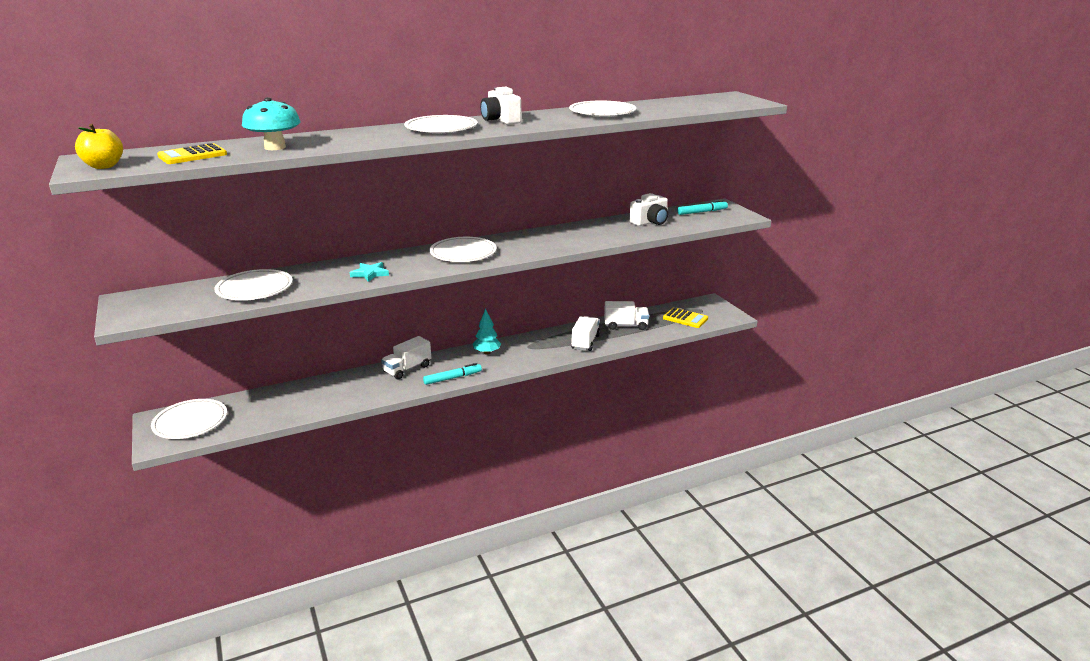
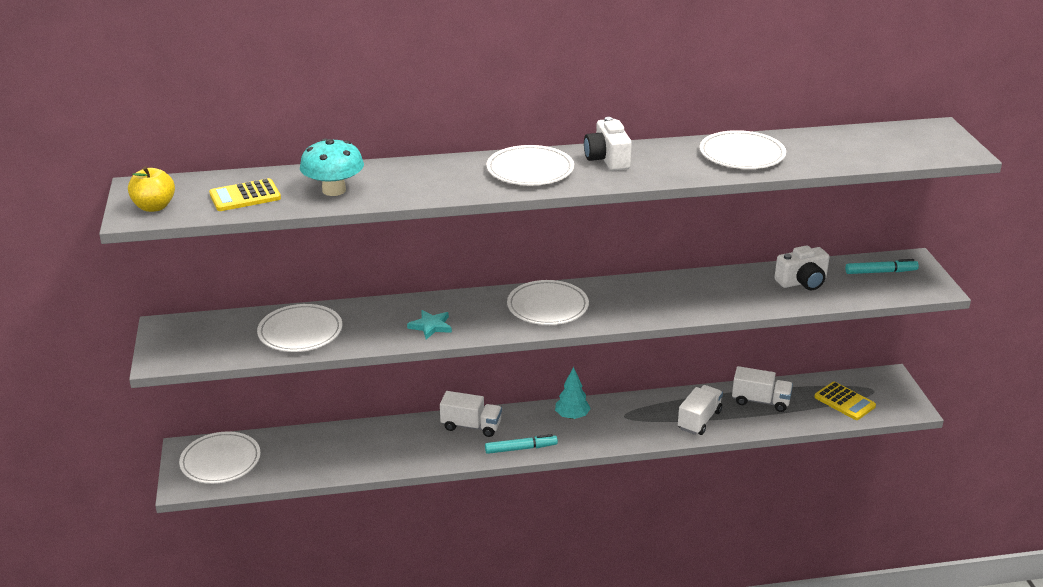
camera: 15 degrees right, 5 degrees up
(407, 369) = (471, 426): white truck -> white truck turned 135 degrees counterclockwise

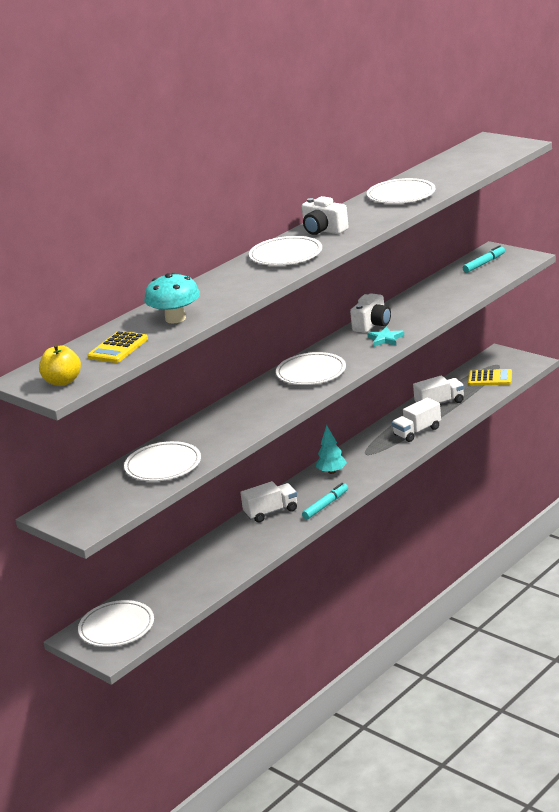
camera: 35 degrees left, 5 degrees down
(431, 326) = (251, 418): turquoise star -> turquoise star (385, 339)
(699, 420) = (417, 432): white truck -> white truck turned 120 degrees counterclockwise
(802, 282) = (447, 288): white camera -> white camera (372, 325)

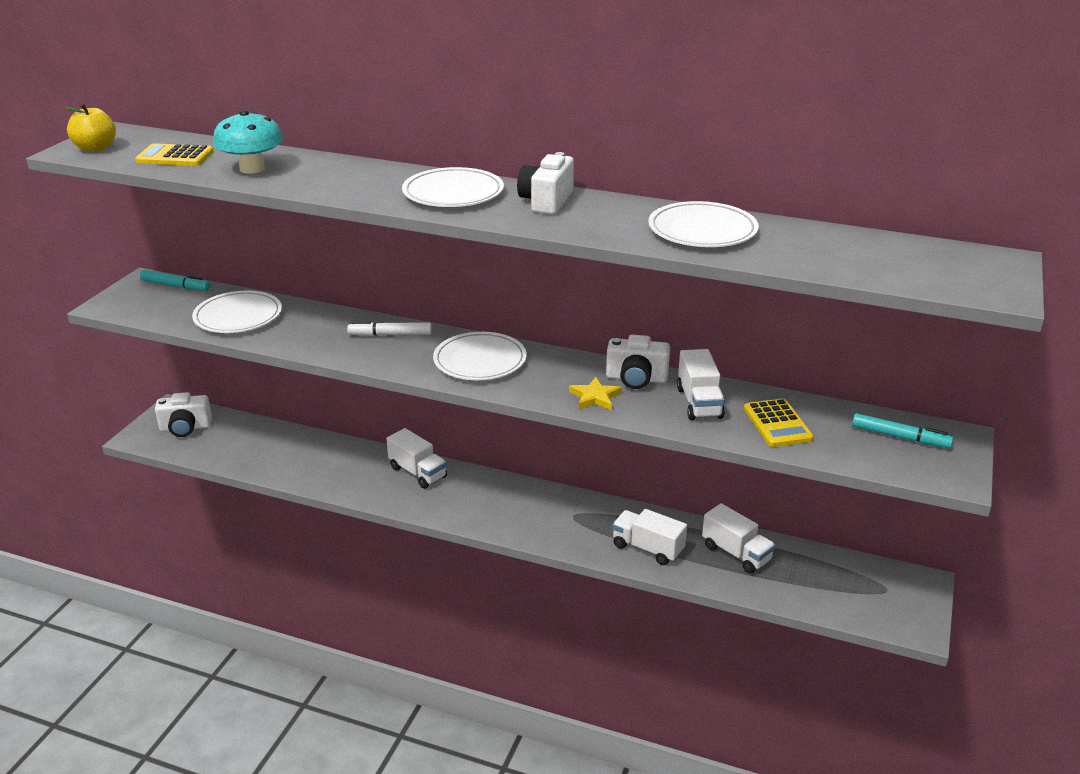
camera: 65 degrees right, 5 degrees up
(116, 627) = (185, 428): white plate -> white camera
(246, 403) = (390, 335): none -> white marker
(326, 505) = (440, 510): turquoise marker -> turquoise marker (176, 286)
(331, 472) = (521, 497): turquoise tree -> none
(385, 339) = (595, 397): turquoise star -> yellow star
(413, 310) = (699, 403): none -> white truck
(490, 378) = (837, 589): yellow calculator -> yellow calculator (777, 424)

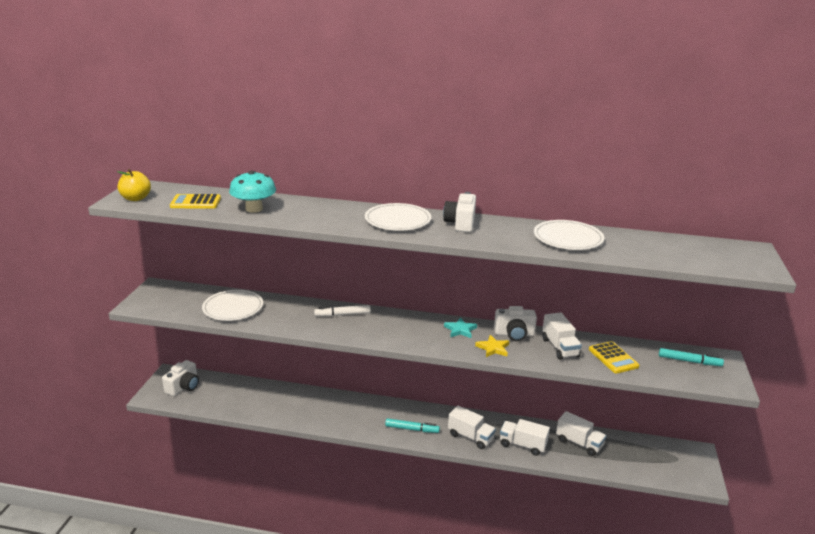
camera: 10 degrees left, 5 degrees down
(176, 286) = (180, 289): turquoise marker -> turquoise marker (412, 429)
(185, 428) = (183, 387): white camera -> white camera turned 45 degrees counterclockwise
(418, 472) = (355, 406): white truck -> white truck (470, 437)
(480, 361) = (409, 329): white plate -> none
(556, 367) = (460, 330): none -> turquoise star

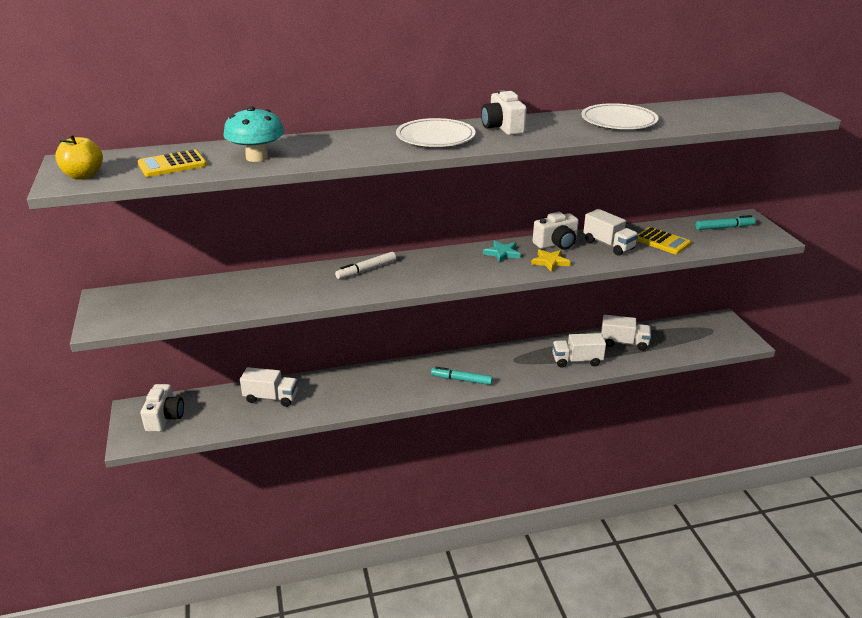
camera: 25 degrees left, 5 degrees up
(233, 308) = (231, 296): white plate -> none
(412, 429) = (461, 380): turquoise marker -> turquoise marker turned 150 degrees counterclockwise
(470, 437) = (523, 369): white truck -> white truck (271, 398)

